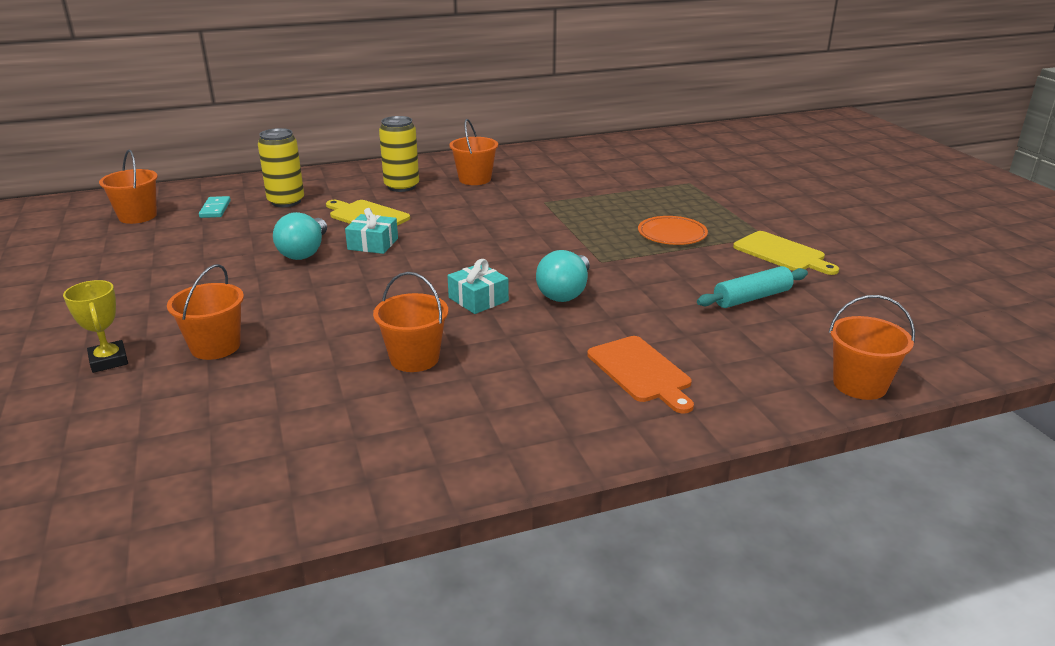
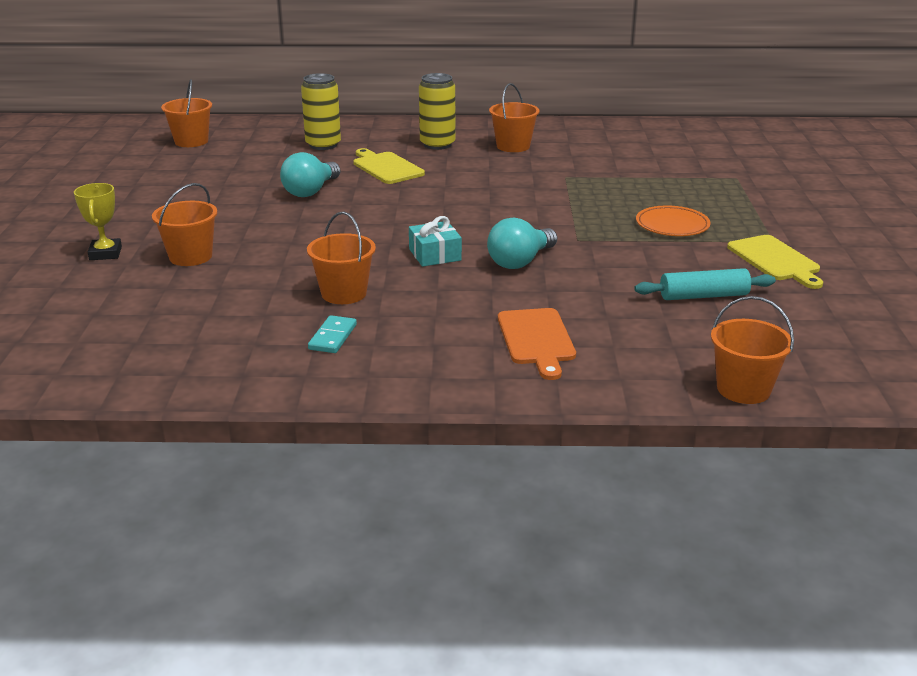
camera: 20 degrees right, 0 degrees up
(215, 209) = (258, 144): turquoise domino -> turquoise domino (332, 337)
(373, 244) = (374, 193): turquoise gift -> none

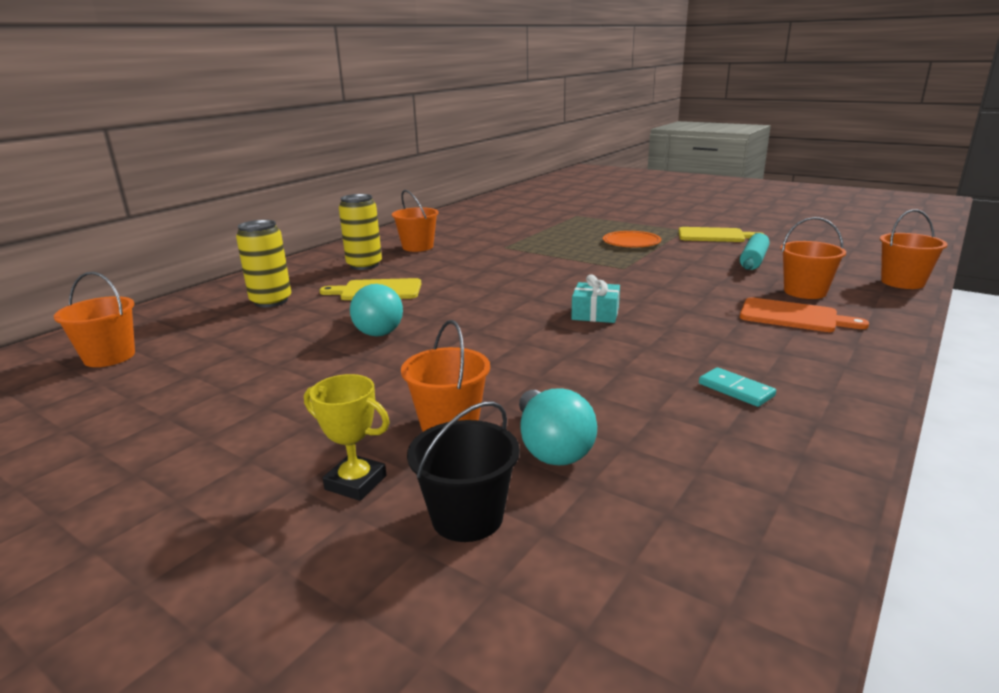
camera: 55 degrees left, 5 degrees down
(93, 290) = (467, 517): none -> black bucket
(344, 293) = (639, 364): orange bucket -> orange bucket (805, 292)
(520, 261) = (643, 291): turquoise light bulb -> turquoise light bulb (551, 447)

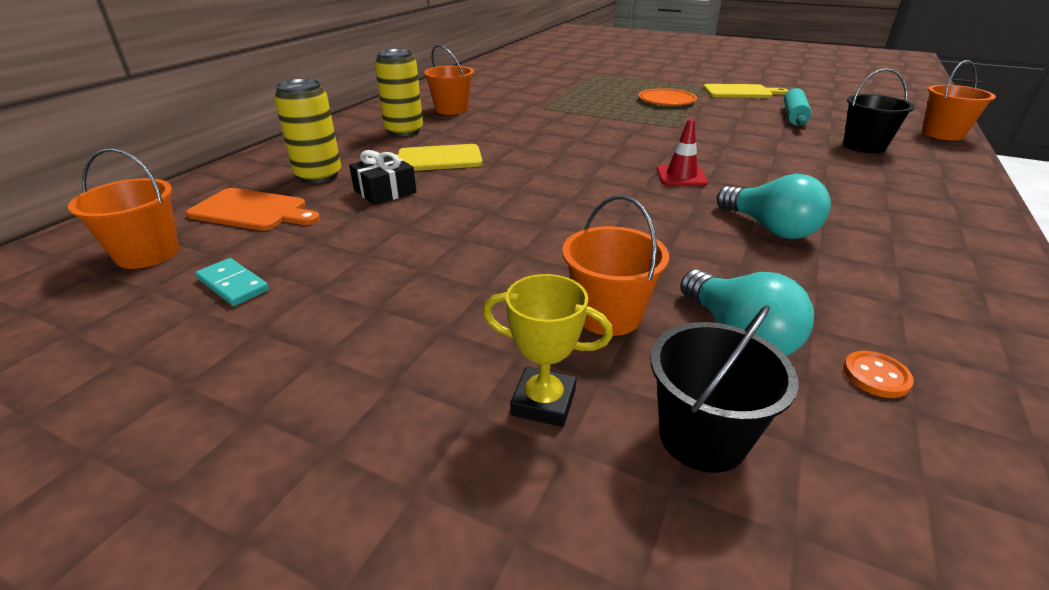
camera: 10 degrees left, 10 degrees up
(319, 316) = (385, 191): none -> black gift
(374, 329) = (456, 203): turquoise light bulb -> turquoise light bulb (770, 228)
(595, 313) = (681, 176): turquoise gift -> red traffic cone
(652, 486) = (876, 376): none -> orange button
(735, 390) = (877, 254): turquoise domino -> turquoise domino (233, 285)
(793, 316) = (872, 172): orange cutting board -> orange cutting board (252, 211)
(805, 292) = (864, 146): orange bucket -> black bucket

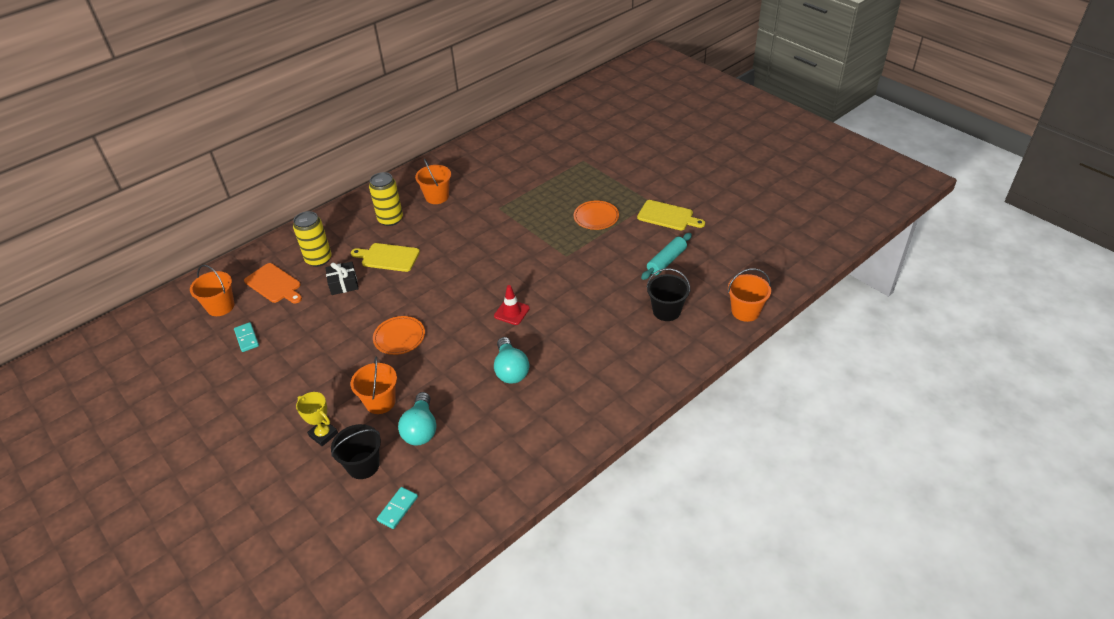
camera: 25 degrees right, 10 degrees up
(544, 228) = (399, 337): none -> orange plate
(876, 376) = (452, 464): orange button -> none
(900, 509) = (397, 509): none -> turquoise domino

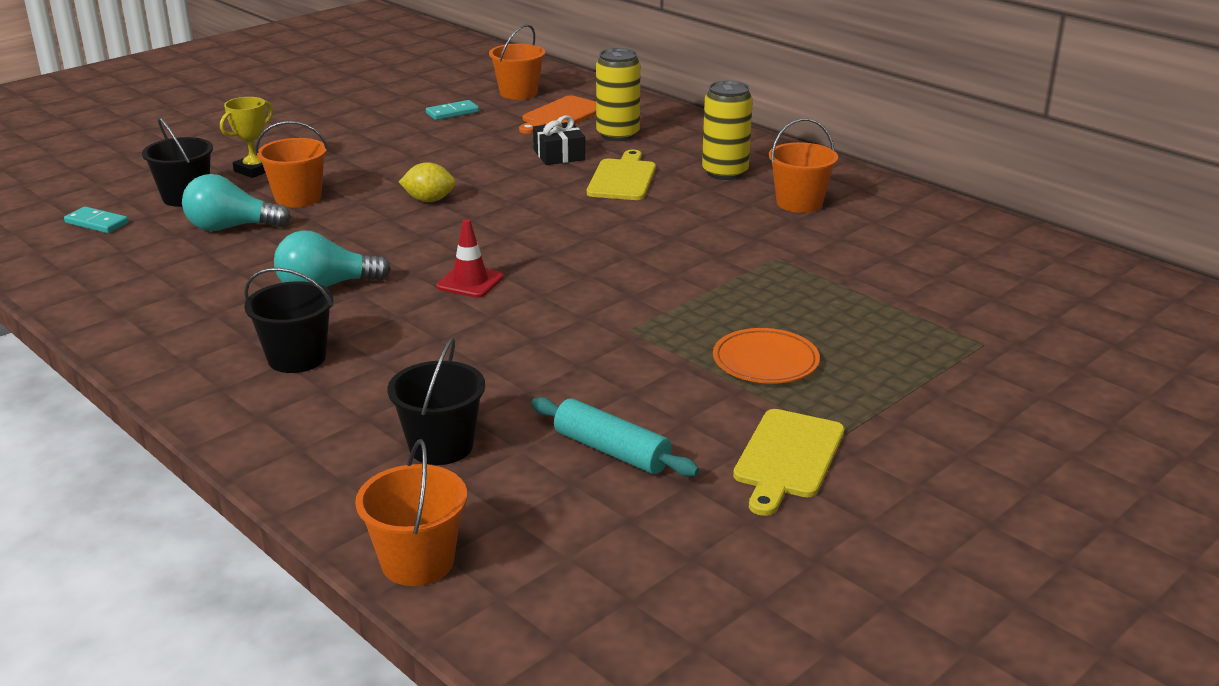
camera: 85 degrees right, 15 degrees down
(399, 337) = (429, 200): orange plate -> yellow lemon
(590, 370) = (297, 358): none -> black bucket

